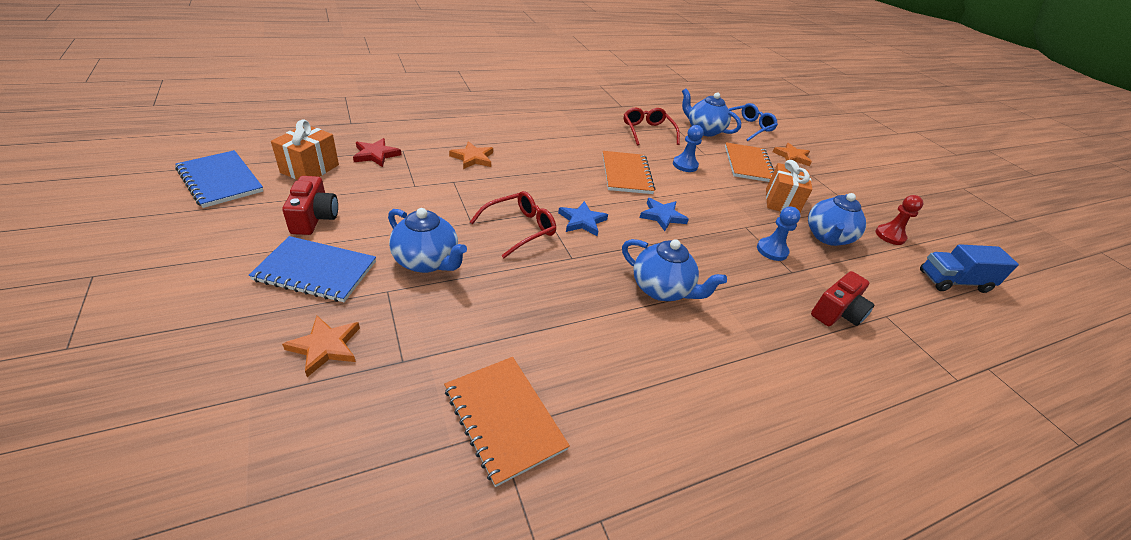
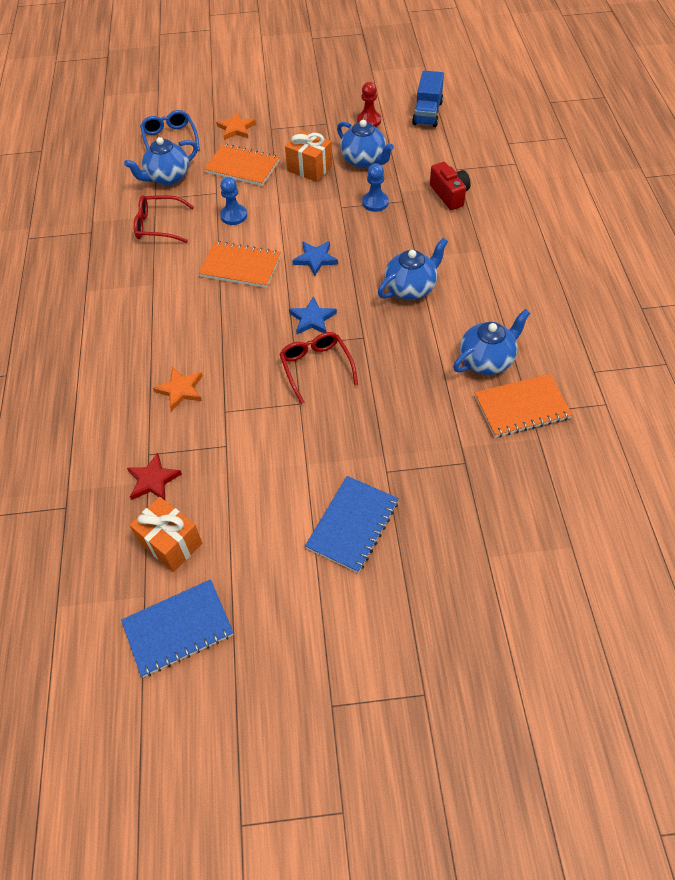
camera: 65 degrees left, 15 degrees up
(314, 218) = (269, 532): red camera -> none
(325, 347) = (445, 512): orange star -> none
(427, 261) = (352, 441): blue teapot -> blue teapot (487, 360)

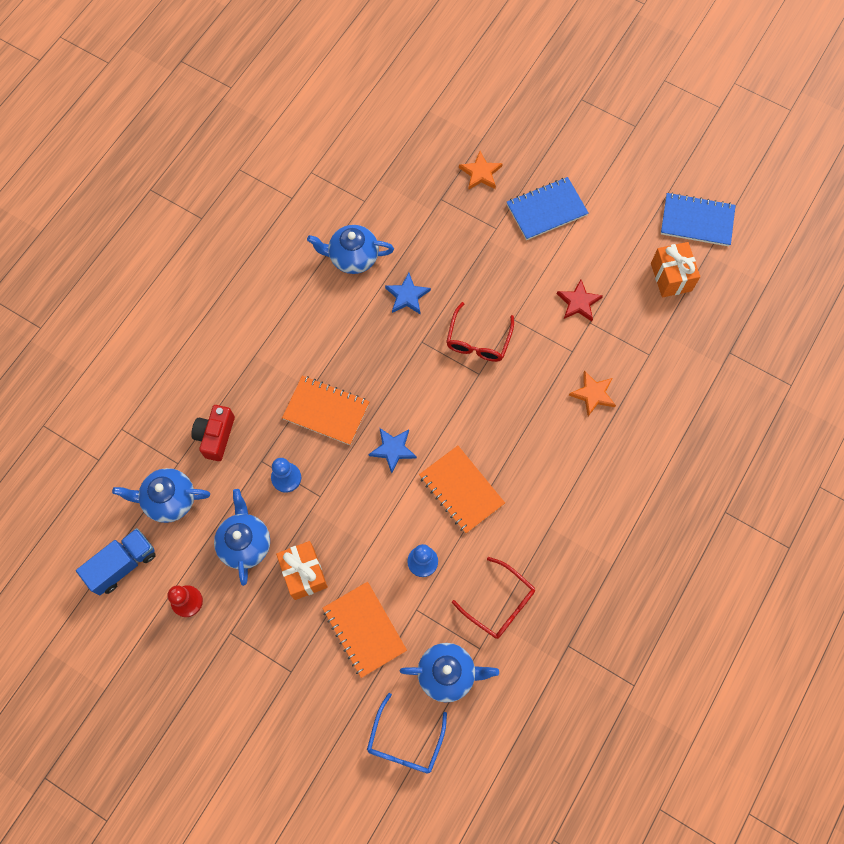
camera: 145 degrees left, 15 degrees up
(153, 480) = (657, 331): red star -> red star (578, 302)
(236, 129) = (325, 702): orange star -> orange star (480, 173)
(312, 319) = (445, 387): blue star -> blue star (407, 296)
(411, 288) = (345, 360): blue teapot -> blue teapot (169, 500)
(522, 407) = (366, 208): orange notebook -> orange notebook (326, 411)

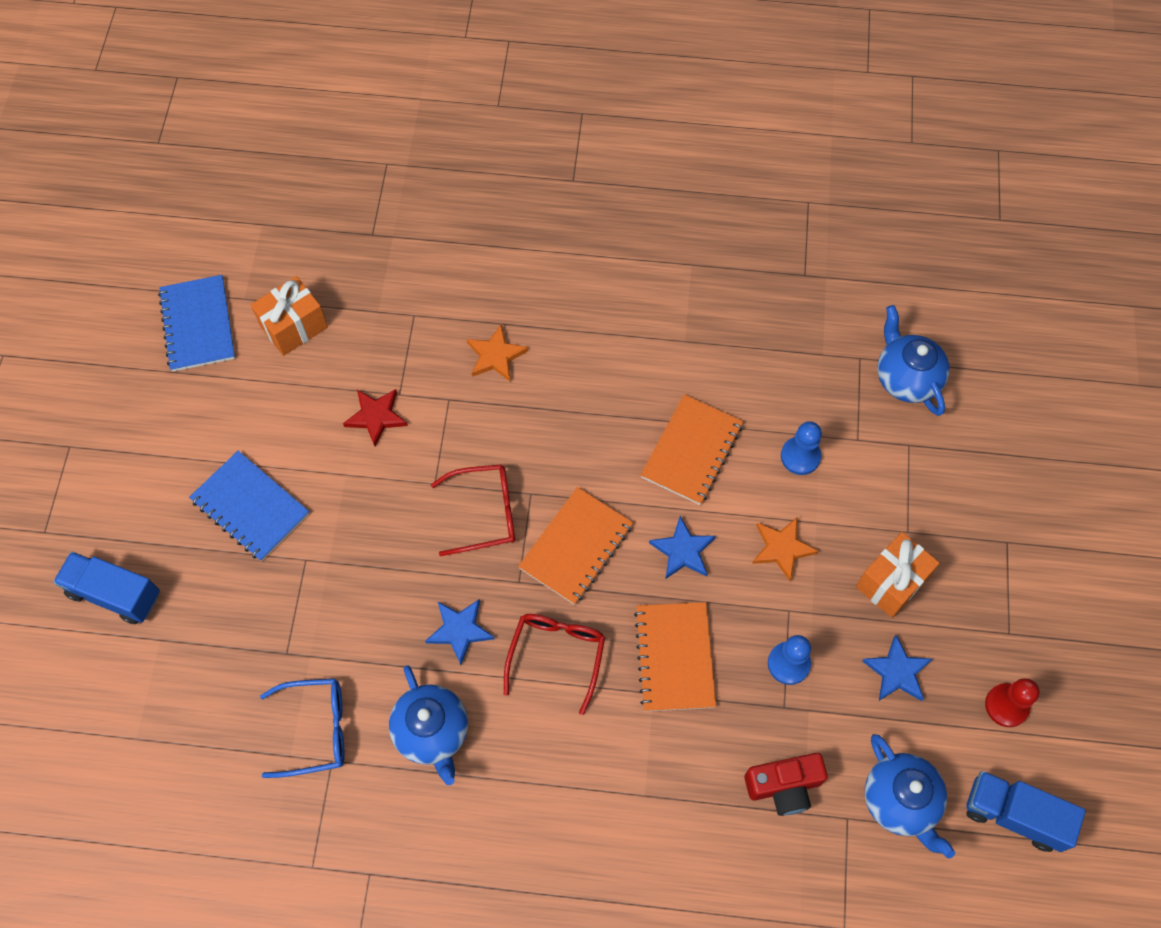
camera: 115 degrees left, 5 degrees down
(245, 543) = (897, 672): blue teapot -> blue star
(364, 629) = (913, 484): orange notebook -> orange notebook (576, 547)
(405, 741) = (1000, 390): blue glasses -> blue glasses (315, 730)
(480, 173) = (222, 617): orange star -> orange star (782, 548)
(499, 603) = (799, 358): red glasses -> red glasses (556, 656)
(523, 123) = (114, 594): none -> blue truck

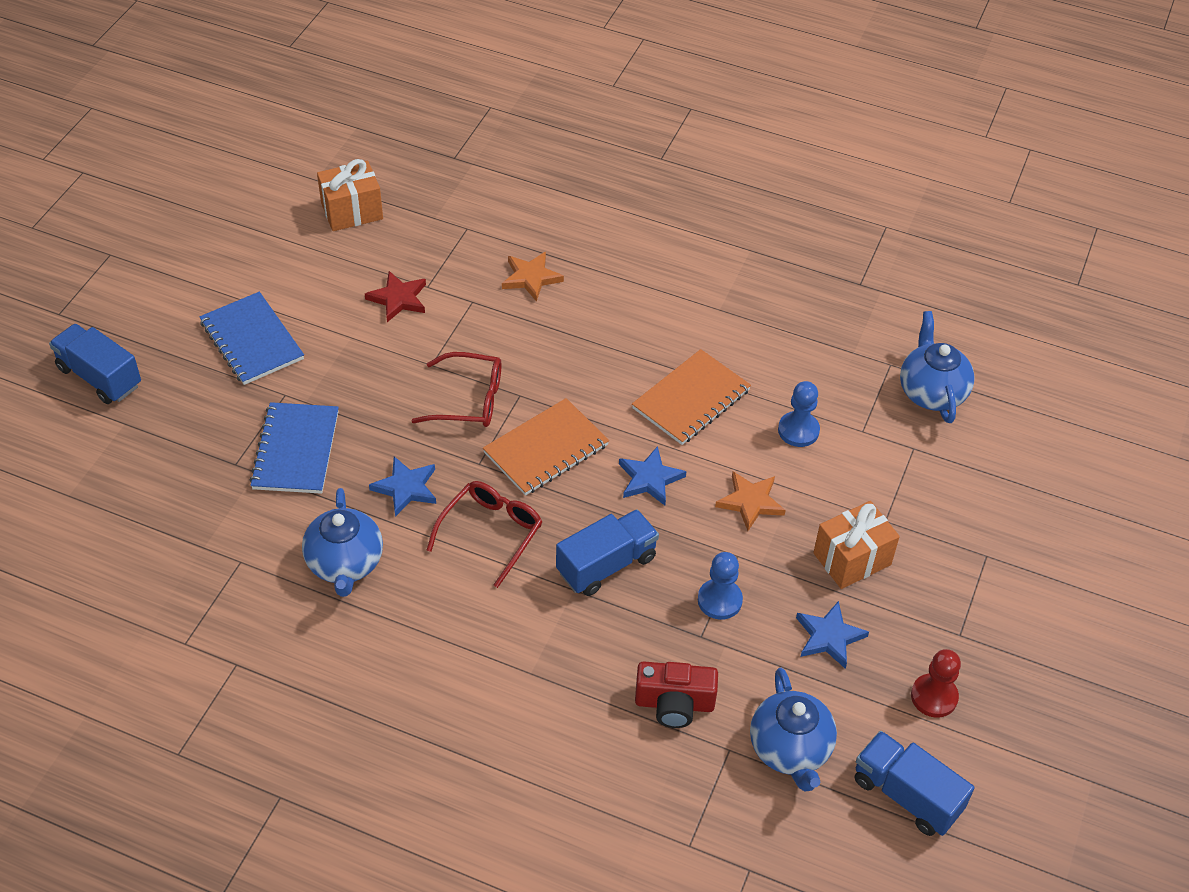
camera: 15 degrees right, 15 degrees down
(198, 325) = (265, 189): blue notebook -> blue notebook (295, 450)
(315, 730) = (235, 532): blue glasses -> none
(674, 657) = (606, 565): orange notebook -> blue truck

